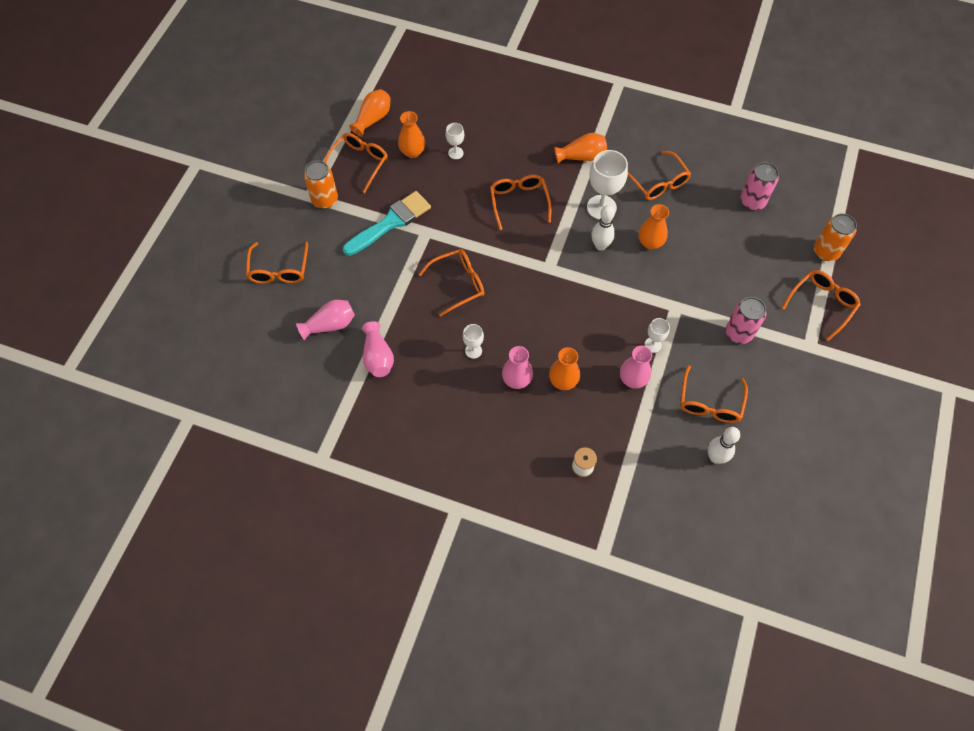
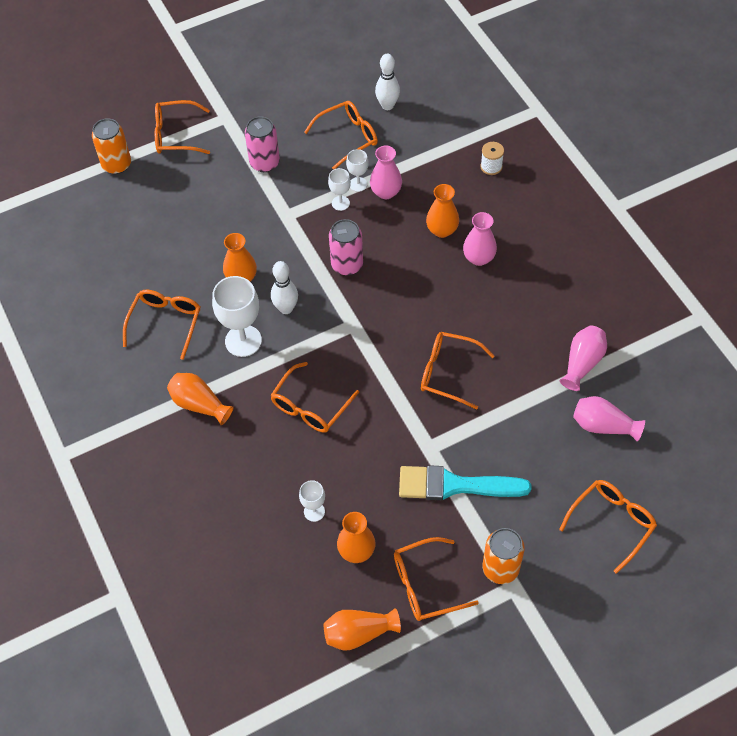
camera: 135 degrees left, 5 degrees down
(473, 350) = (492, 306): white goblet -> white goblet (358, 184)
(752, 201) = (113, 244): pink can -> pink can (347, 265)

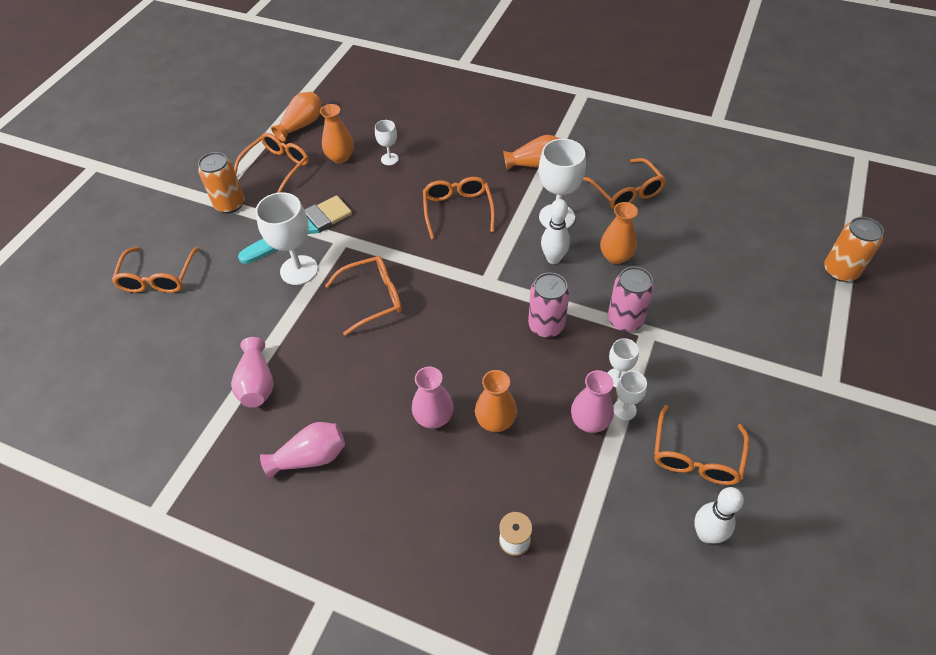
camera: 140 degrees right, 5 degrees down
(176, 135) = (841, 333): orange glasses -> none
(264, 163) = (732, 366): pink can -> pink can (625, 320)
(487, 442) = (299, 270): none -> white goblet
(603, 426) = (205, 342): pink vase -> pink vase (310, 457)

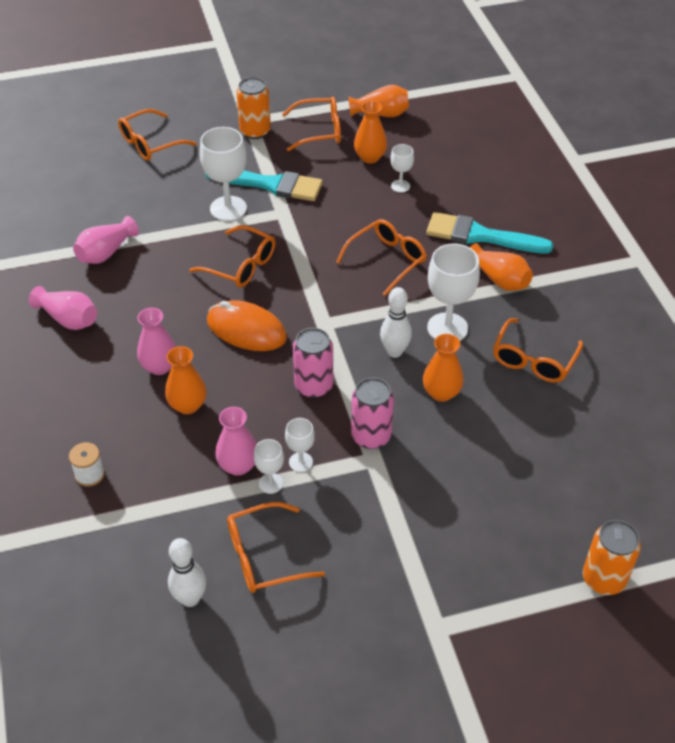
camera: 50 degrees right, 5 degrees down
(447, 334) = (246, 329): none -> orange mouse
(485, 149) = (480, 236): none -> turquoise brush

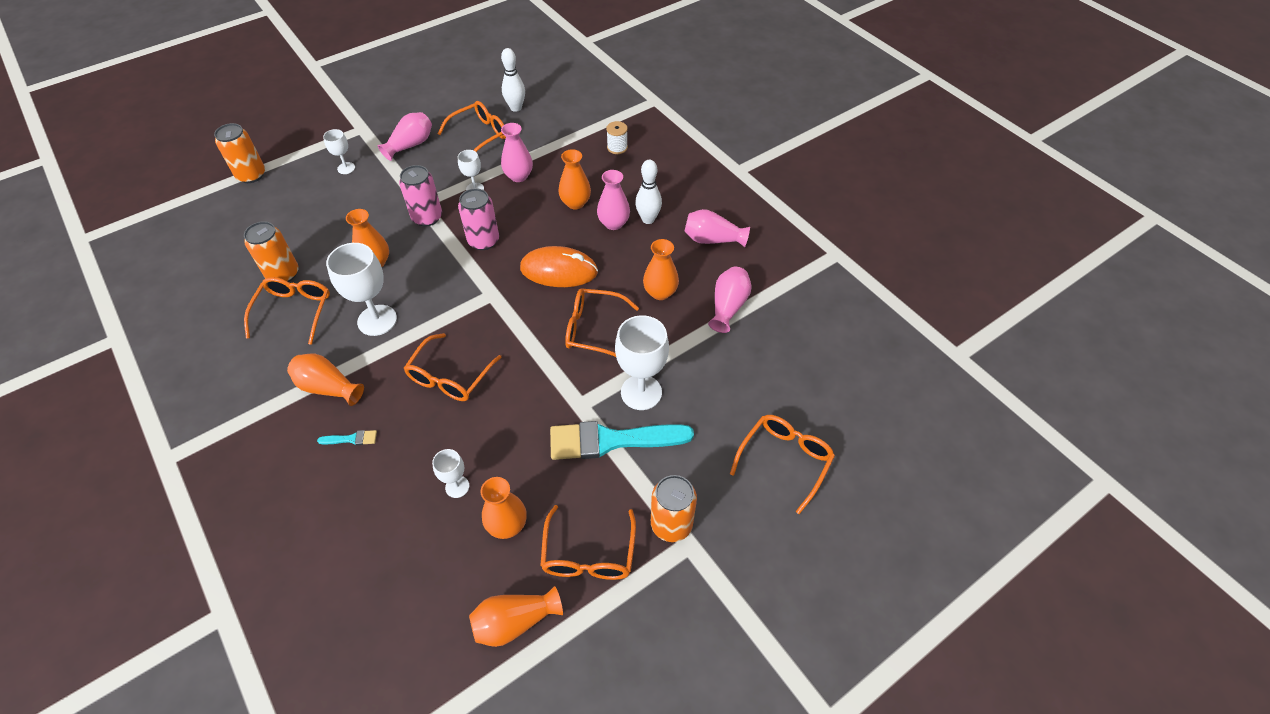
camera: 160 degrees right, 5 degrees up
(159, 281) = (660, 292): none -> orange vase
(270, 483) = (491, 172): white goblet -> white goblet (346, 168)
(319, 131) = (588, 554): orange glasses -> orange glasses turned 60 degrees counterclockwise
(368, 568) = (410, 145): none -> pink vase
(394, 352) = (422, 286): white bowling pin -> white bowling pin (648, 219)
(480, 236) = (351, 439): turquoise brush -> turquoise brush, size x0.40
(548, 407) = (283, 274): none -> orange can

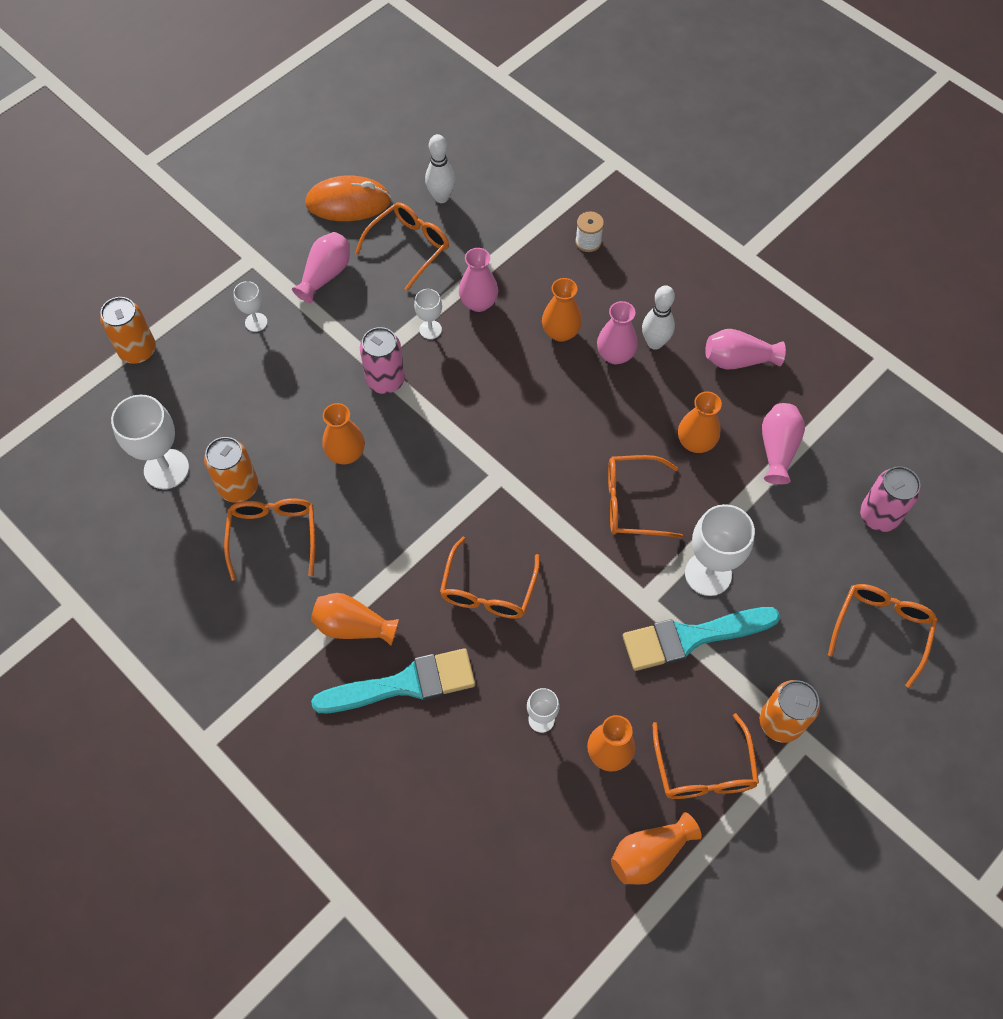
camera: 10 degrees left, 10 degrees up
(351, 439) = (404, 684): turquoise brush -> turquoise brush, size x2.47
(377, 320) = (377, 531): white goblet -> white goblet (166, 469)
(483, 241) = (466, 403): pink can -> pink can (879, 515)
(559, 270) = (569, 430): orange mouse -> orange mouse (348, 202)

